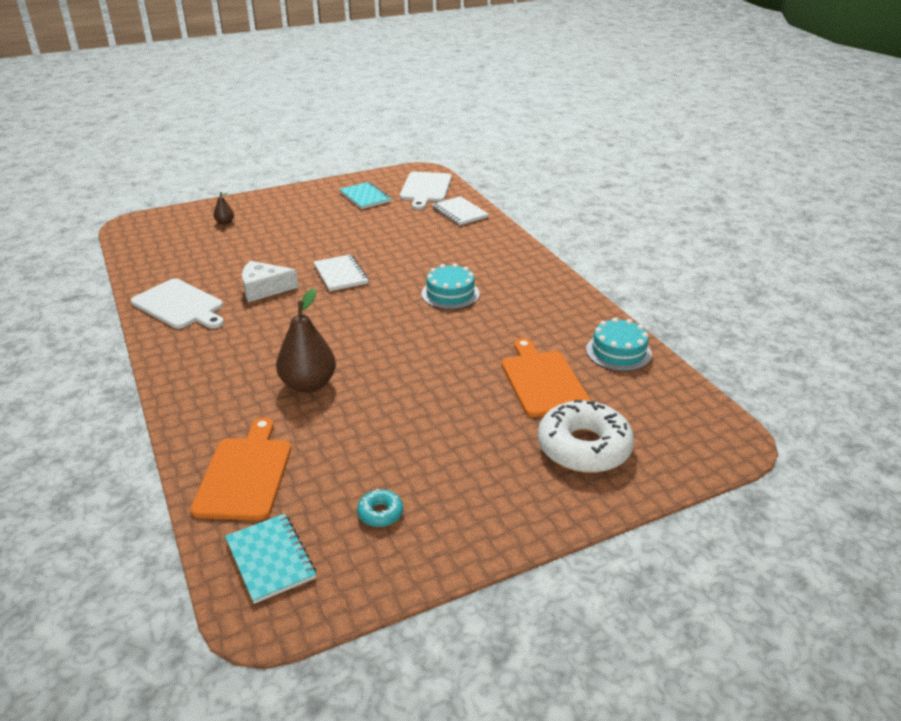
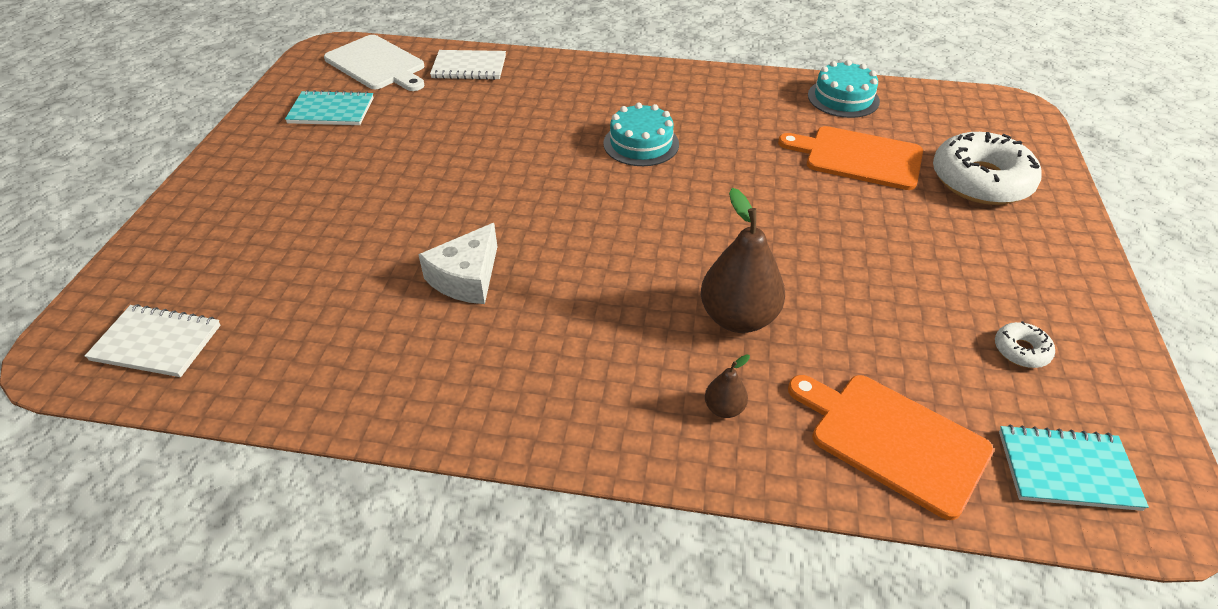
camera: 55 degrees left, 10 degrees up
(180, 305) = (416, 376): white cutting board -> none
(225, 222) = (219, 250): brown pear -> brown pear (724, 408)
(341, 274) = (506, 201): white notebook -> white notebook (157, 343)
(380, 513) = (1021, 350): turquoise donut -> white donut

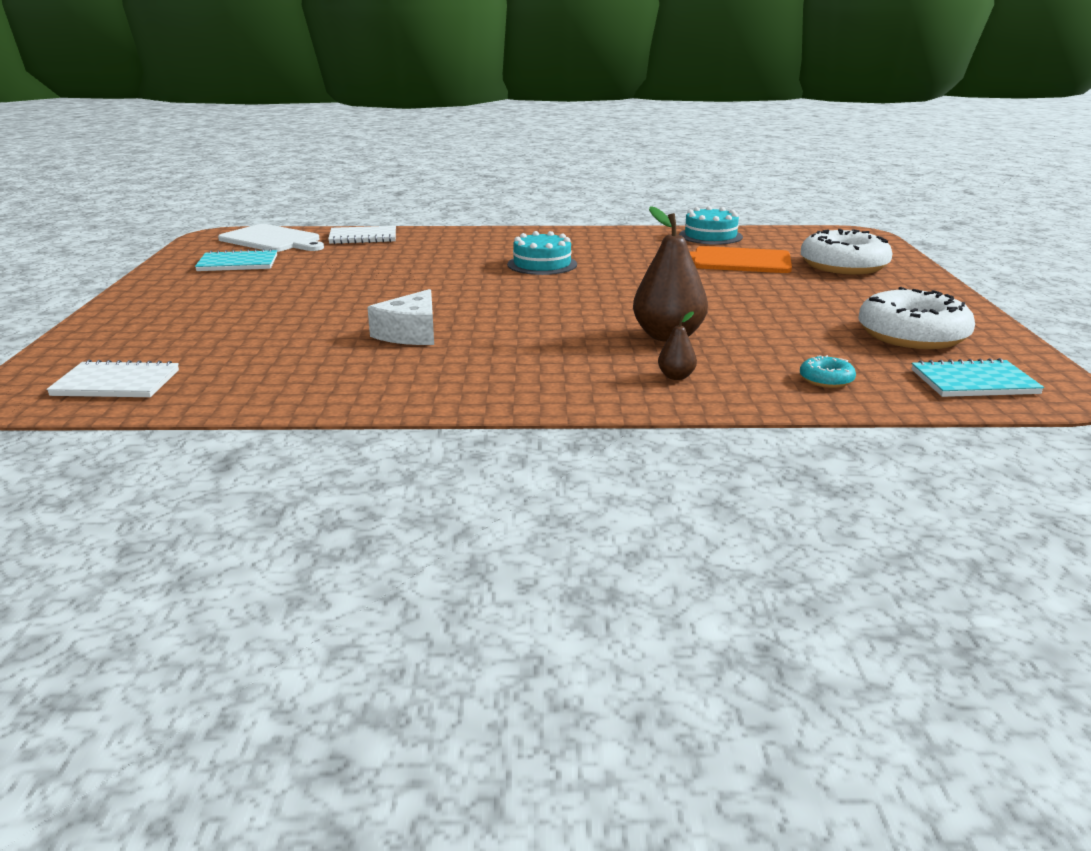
camera: 10 degrees left, 20 degrees down
(892, 439) = (826, 380): orange cutting board -> turquoise donut
(1021, 350) = (912, 335): white donut -> white donut, size x2.26

